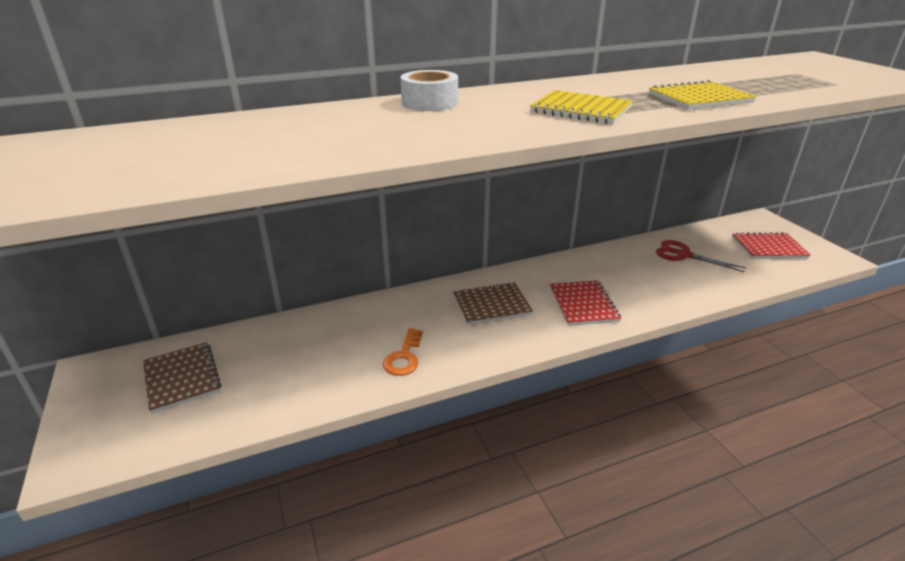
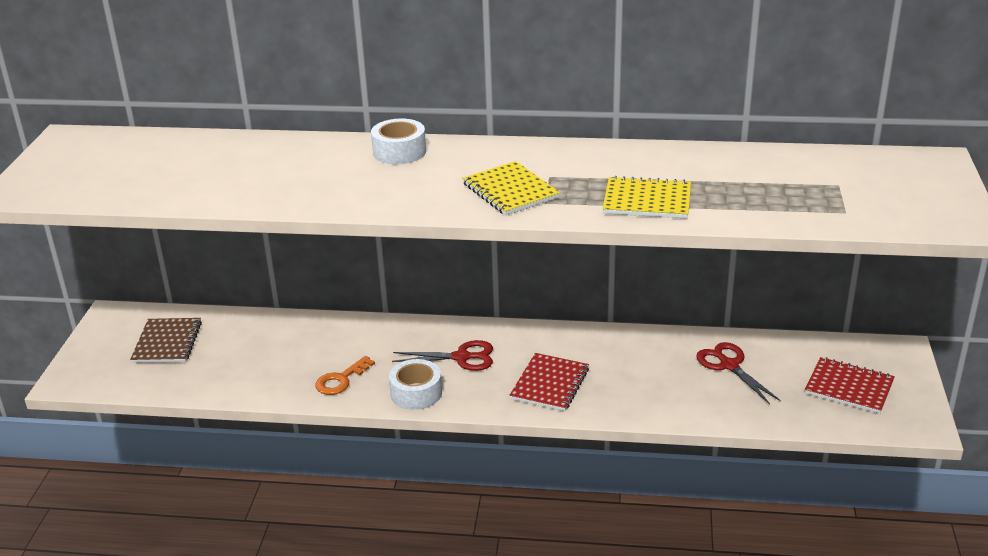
camera: 30 degrees right, 0 degrees up
(485, 346) = (416, 393): none -> white tape
(491, 305) = (461, 357): brown notebook -> red scissors

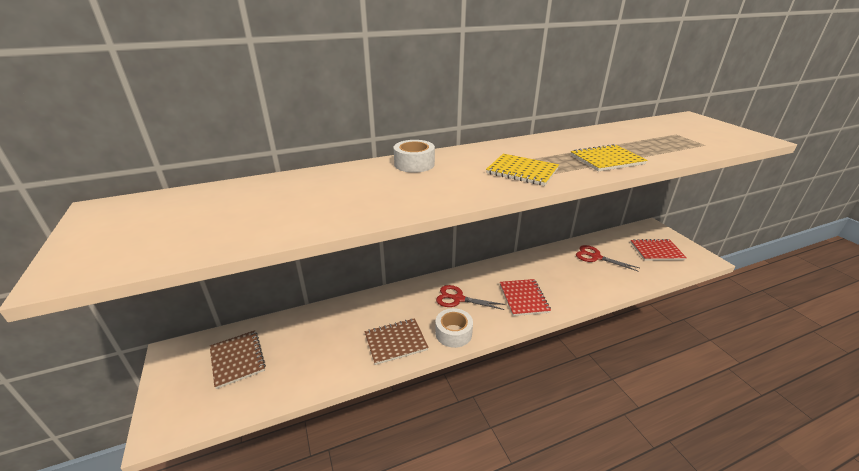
camera: 30 degrees left, 0 degrees up
(341, 380) = (396, 342): orange key -> brown notebook
(461, 357) = (458, 299): red scissors -> red scissors turned 135 degrees counterclockwise

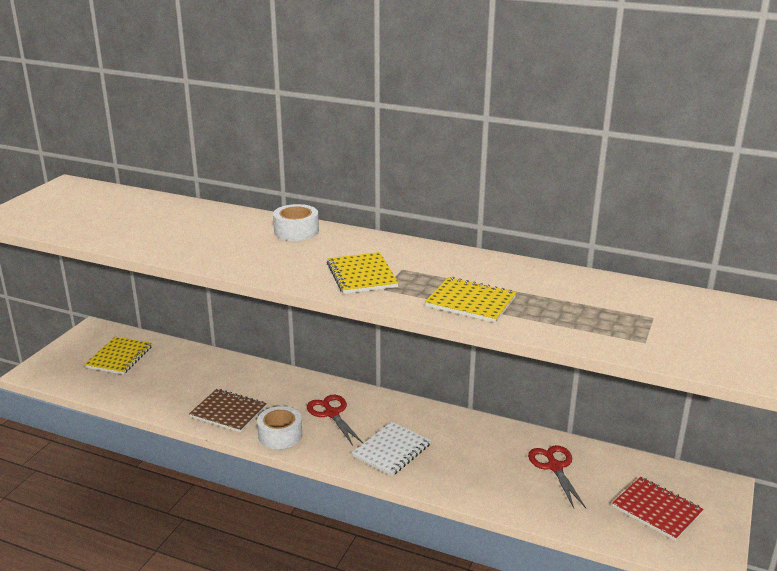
camera: 45 degrees right, 5 degrees down
(237, 359) = (119, 357): brown notebook -> yellow notebook
(523, 298) = (392, 450): red notebook -> white notebook

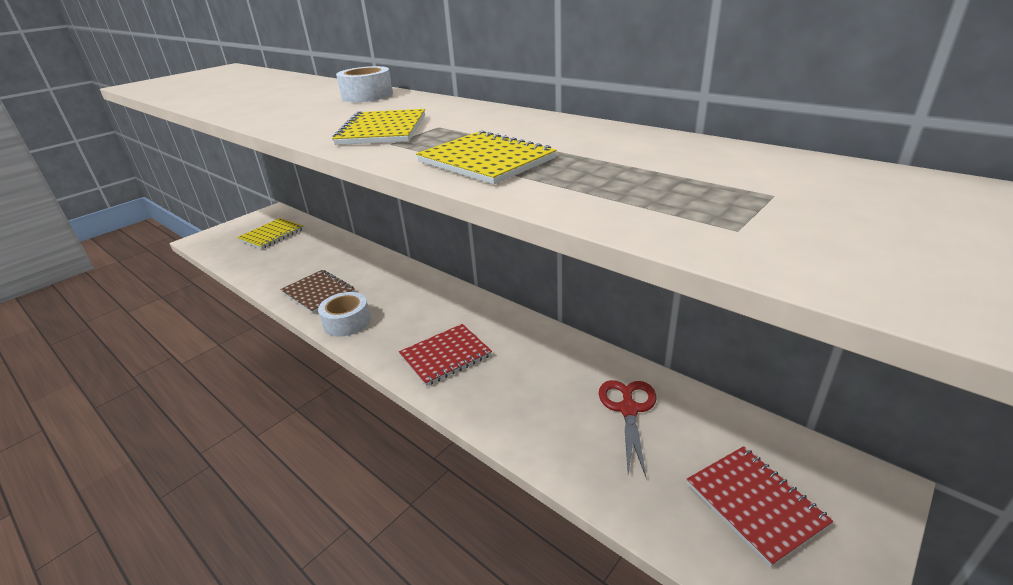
camera: 20 degrees right, 5 degrees up
(332, 413) = (411, 307): red scissors -> none
(392, 450) = (445, 356): white notebook -> red notebook

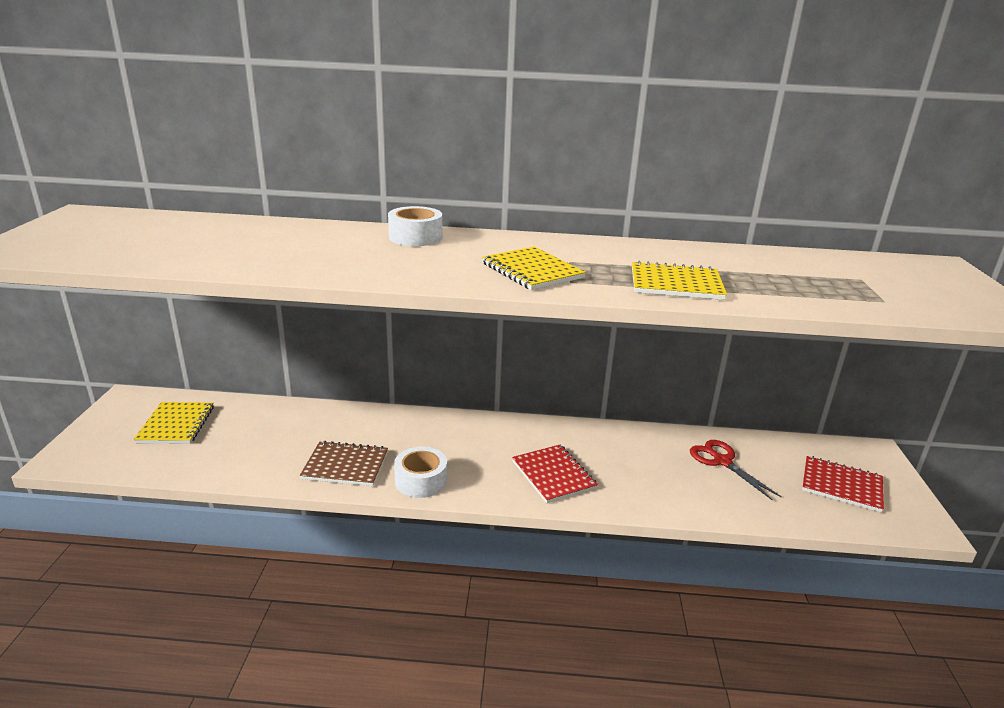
camera: 40 degrees left, 5 degrees down
(445, 356) = (553, 475): red notebook -> red notebook turned 45 degrees counterclockwise

